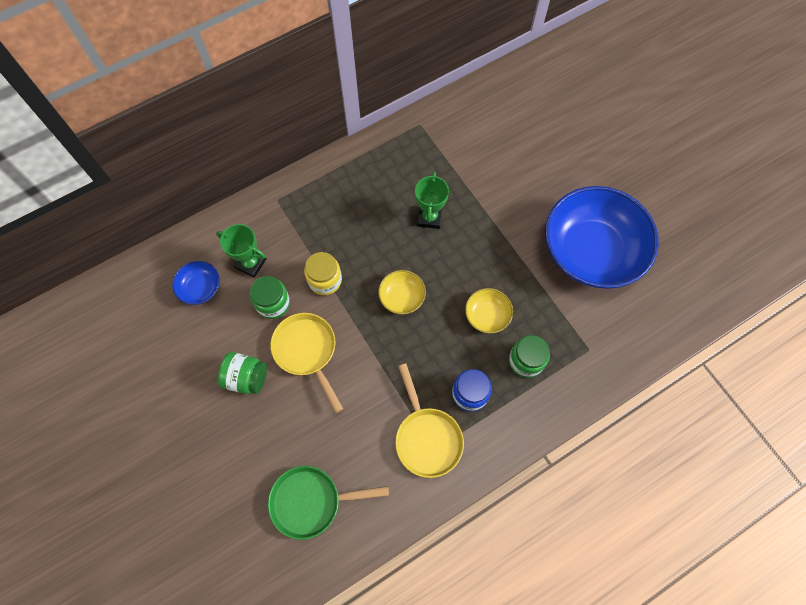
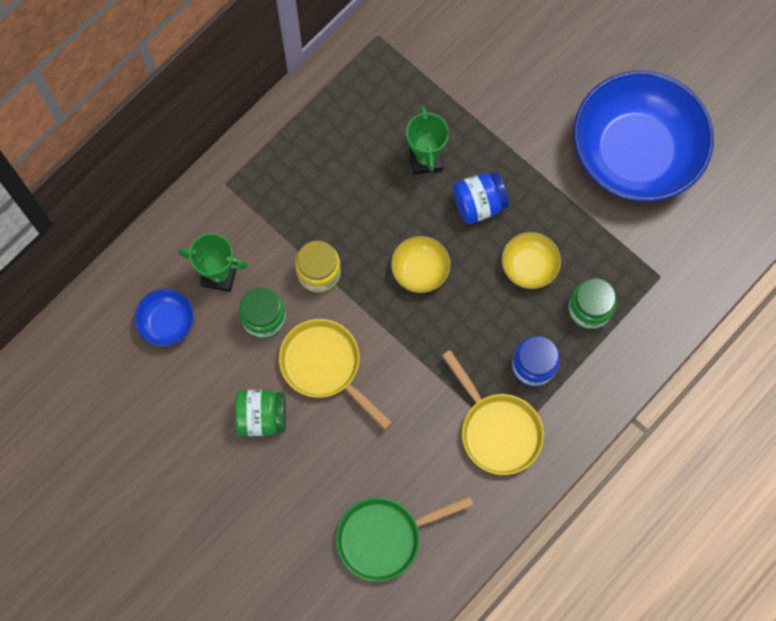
camera: 15 degrees left, 5 degrees up
(460, 260) = (479, 204): none -> blue jar

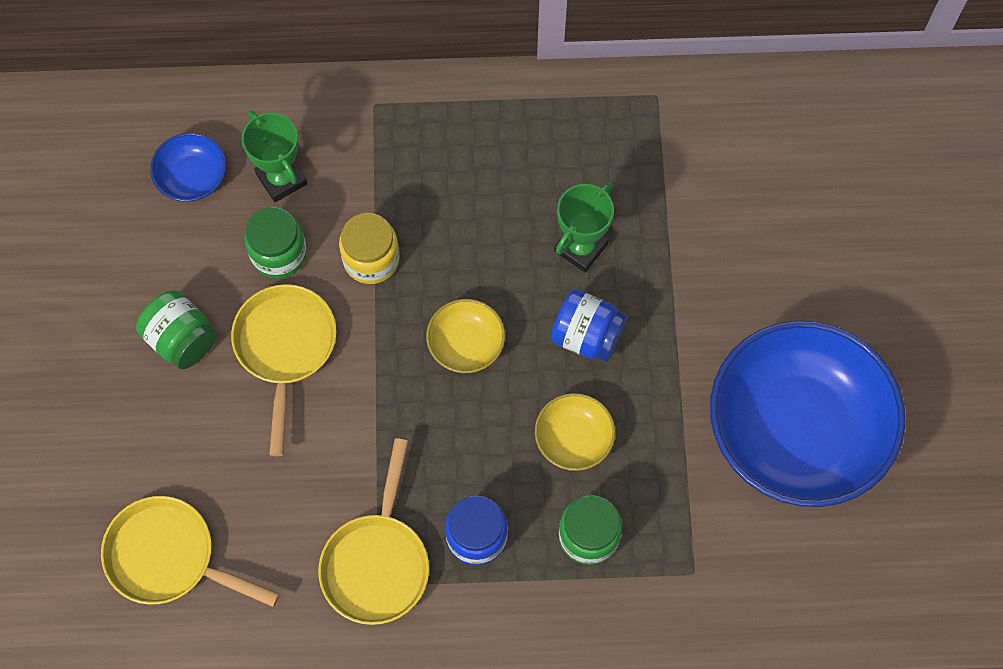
camera: 45 degrees right, 5 degrees down
(385, 537) = (169, 557): green pan -> yellow pan

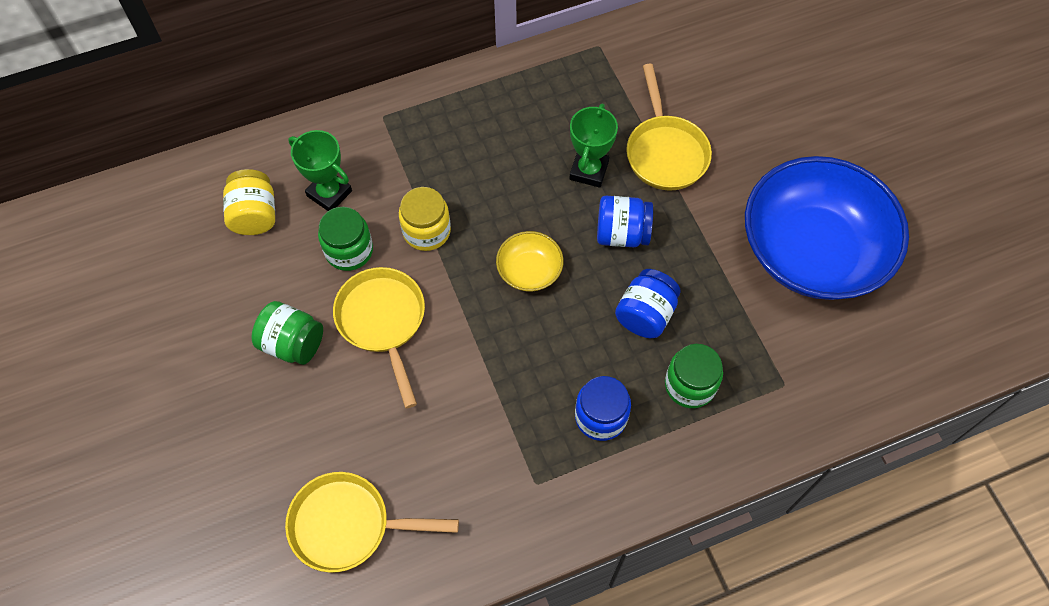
camera: 20 degrees left, 5 degrees down
(192, 177) = (255, 215): blue bowl -> yellow jar
(377, 562) = (527, 466): yellow pan -> yellow pan (665, 152)
(573, 439) = (645, 314): yellow bowl -> blue jar

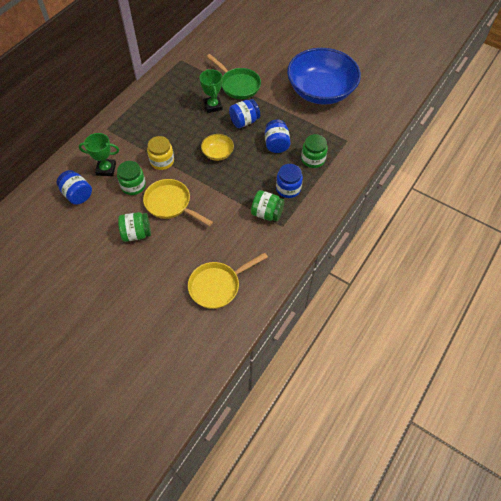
camera: 35 degrees left, 5 degrees down
(255, 215) = (77, 195): yellow jar -> blue jar
(527, 442) = (267, 213): none -> green jar
(665, 152) = (238, 85): yellow pan -> green pan

